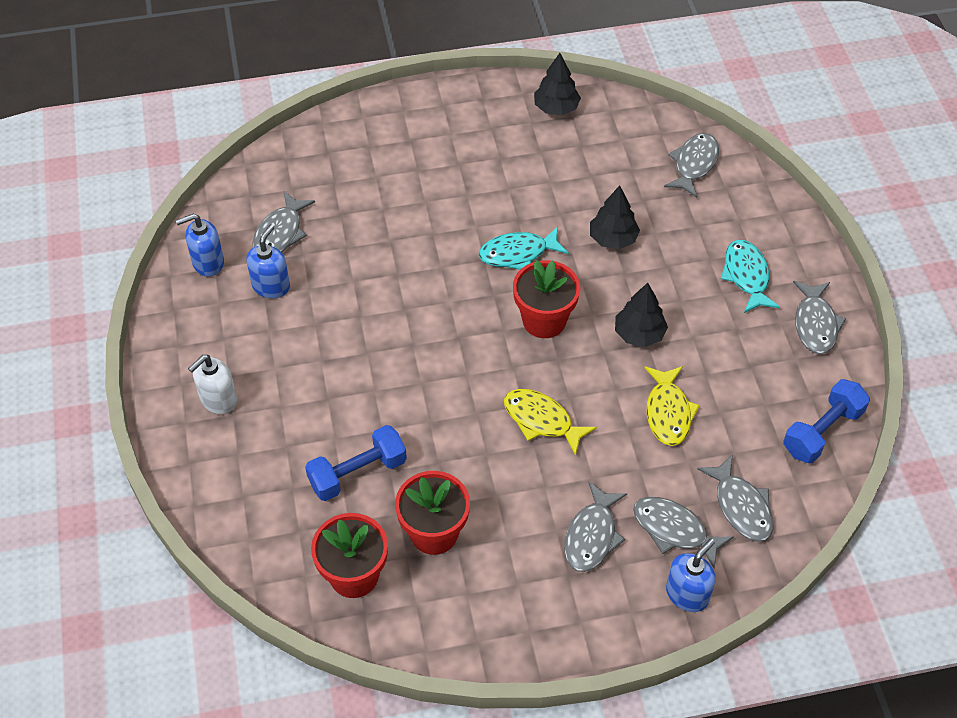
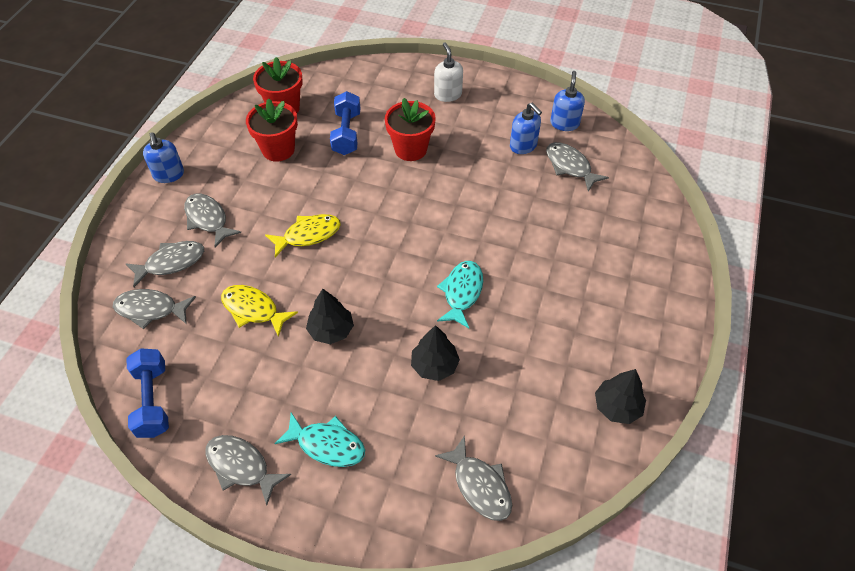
camera: 120 degrees right, 0 degrees up
(544, 320) = (387, 277): red flower pot -> red flower pot (410, 149)
(687, 594) = (128, 245): blue soap dispenser -> blue soap dispenser (169, 175)

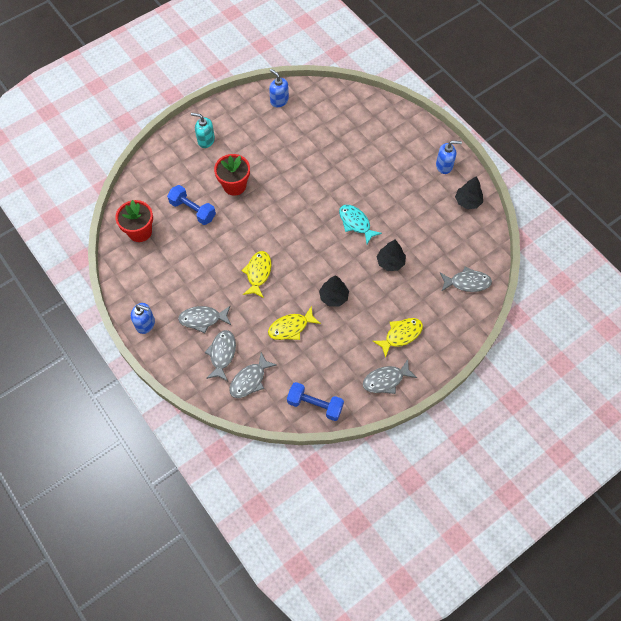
camera: 55 degrees left, 10 degrees up
(278, 149) = (175, 253): red flower pot -> none
(327, 444) = (401, 335): turquoise fish -> yellow fish
(448, 94) = (206, 140): white soap dispenser -> turquoise soap dispenser
(523, 146) = (279, 130): blue soap dispenser -> blue soap dispenser (444, 166)
(570, 166) = (312, 120): grey fish -> none

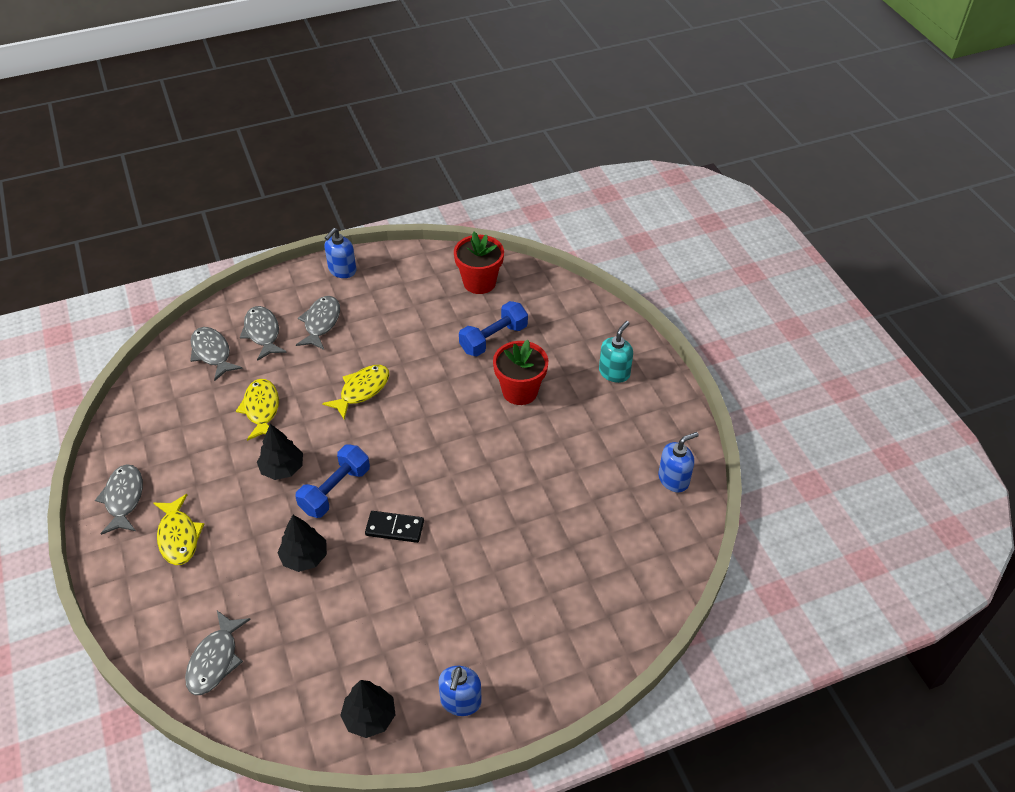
camera: 105 degrees right, 15 degrees down
(222, 354) = (262, 333): grey fish -> grey fish turned 135 degrees counterclockwise
(258, 273) = (362, 390): yellow fish -> yellow fish turned 75 degrees counterclockwise
(315, 405) = (139, 411): blue dumbbell -> blue dumbbell (335, 490)
(356, 223) = (394, 528): turquoise fish -> black domino

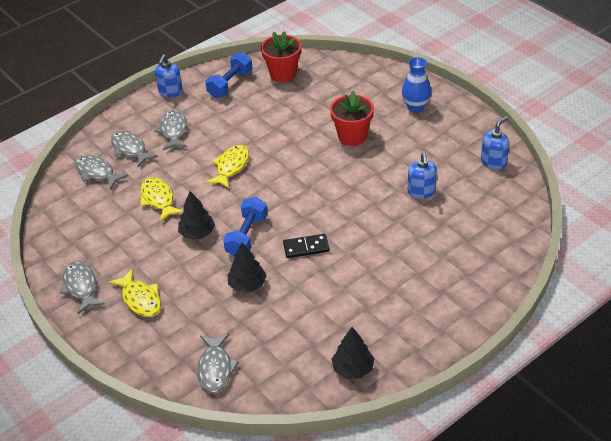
camera: 15 degrees left, 5 degrees down
(460, 701) = (414, 340): blue soap dispenser -> blue soap dispenser (421, 192)
(493, 339) = (314, 108): blue dumbbell -> blue dumbbell (230, 84)
(614, 372) = (416, 107): turquoise soap dispenser -> blue vase

